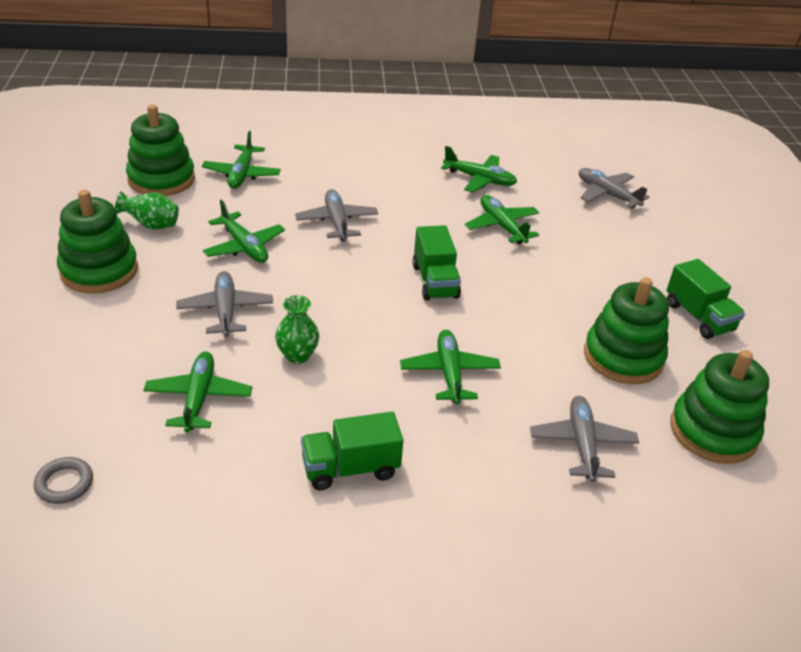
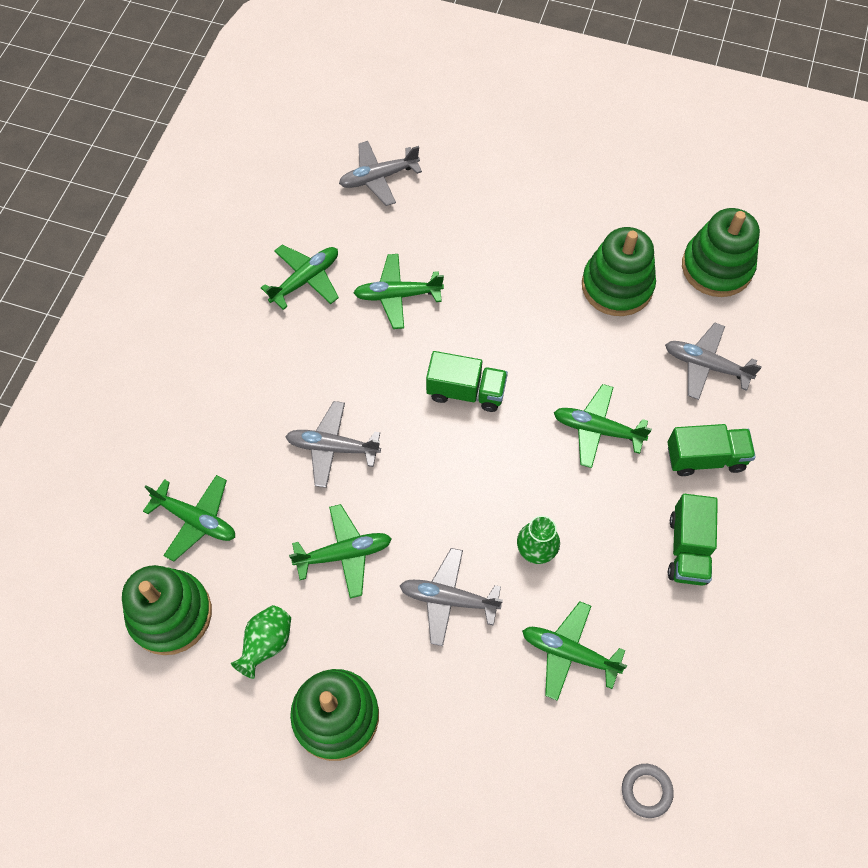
camera: 65 degrees left, 25 degrees up
(699, 317) = (584, 202): green truck -> green truck (705, 458)

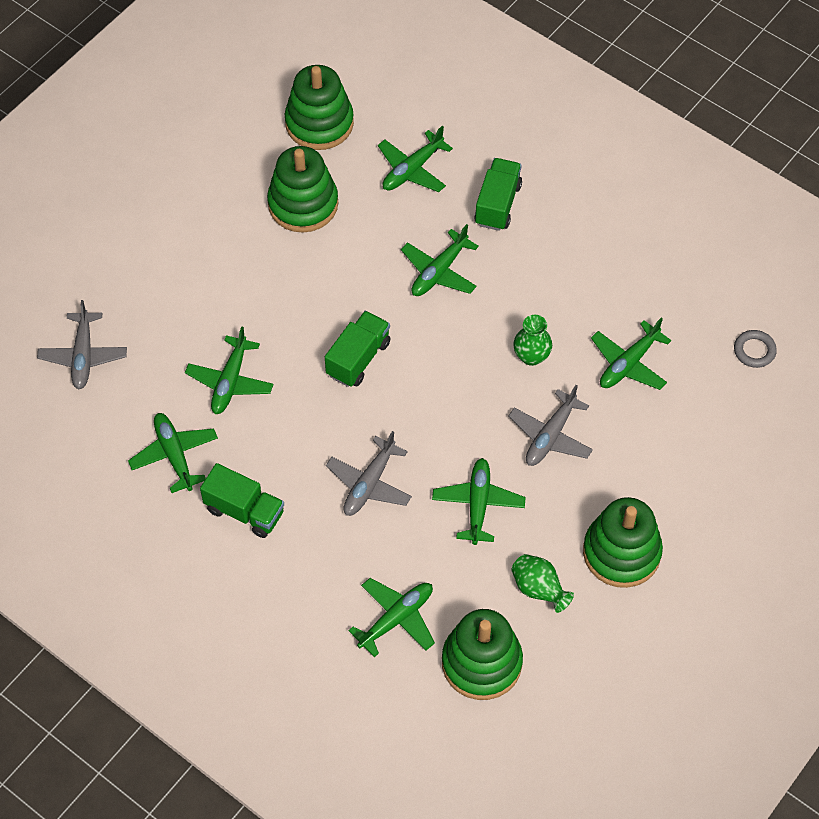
camera: 70 degrees left, 5 degrees down
(688, 549) = (572, 248): green truck -> green truck (244, 511)
(706, 365) = (412, 170): grey plane -> green plane

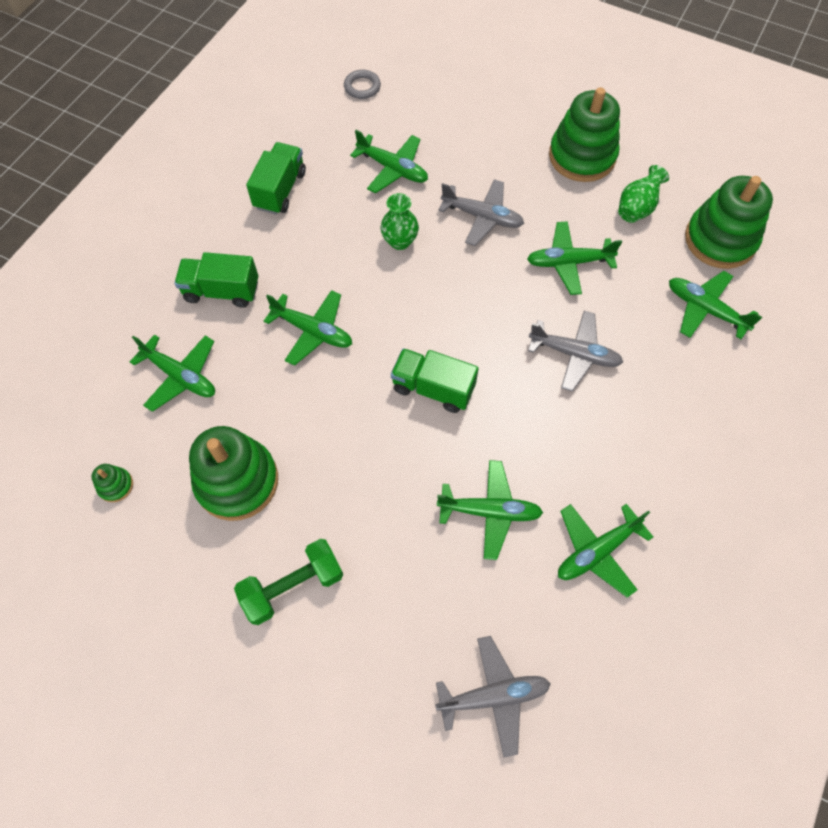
camera: 100 degrees left, 5 degrees up
(204, 235) = (293, 586): none -> green dumbbell
(244, 511) = (640, 463): green truck -> green truck (280, 190)
(319, 123) = (115, 485): green stacking toy -> green stacking toy, size x0.42

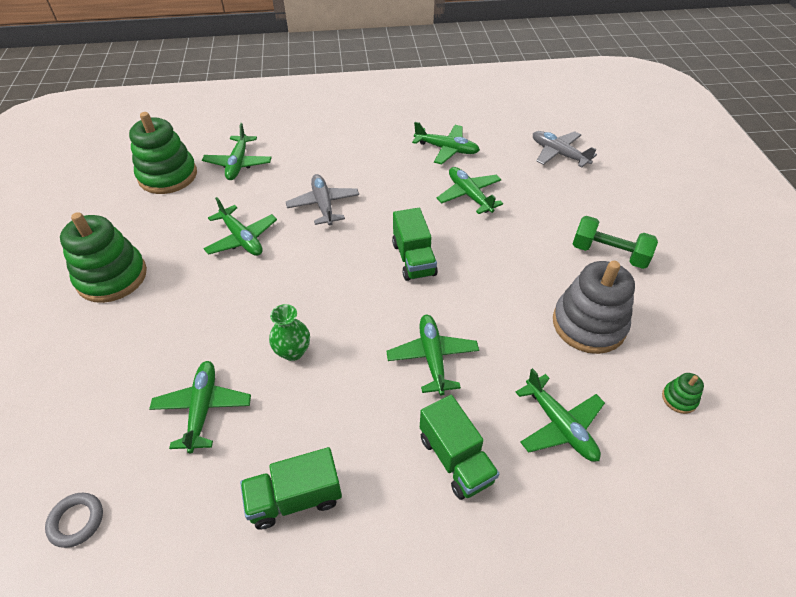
camera: 125 degrees left, 15 degrees down
(181, 376) = (560, 425): green plane -> green plane turned 150 degrees clockwise
(237, 481) = (588, 324): green stacking toy -> grey stacking toy
(482, 217) = (226, 309): grey plane -> none
(636, 208) = (159, 224): green vase -> none

